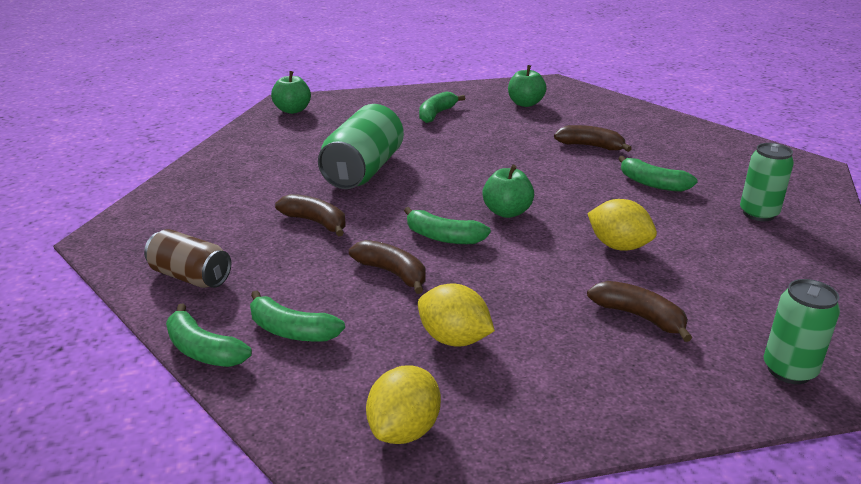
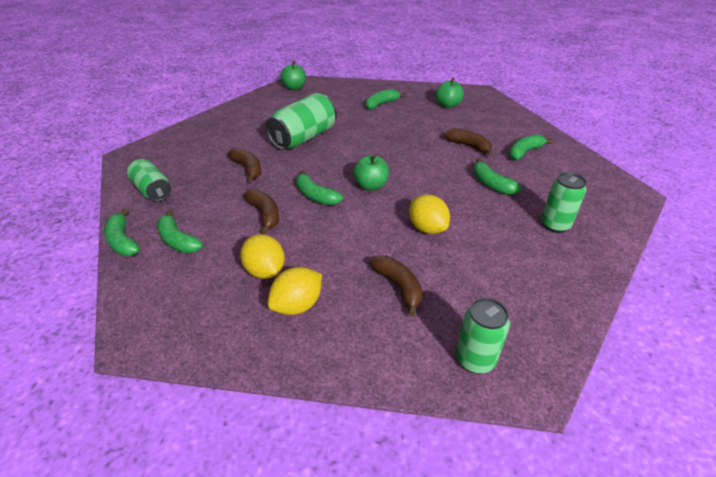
camera: 20 degrees right, 10 degrees up
(190, 276) = (153, 191): brown can -> green can
(404, 430) = (187, 326): yellow lemon -> yellow lemon (297, 305)
(661, 142) = (524, 152): none -> green banana

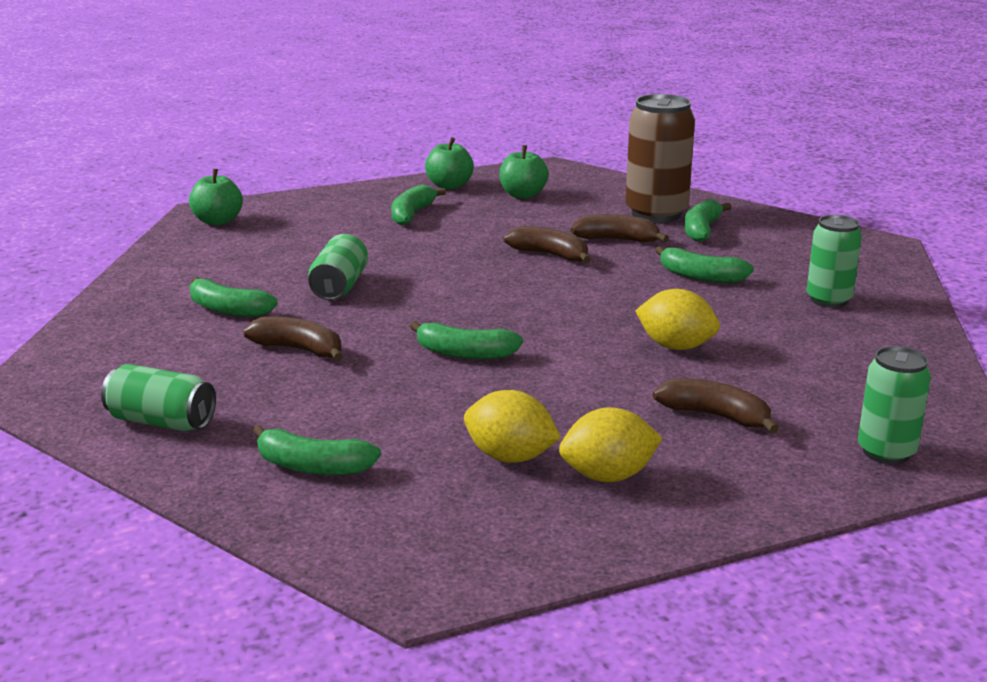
camera: 30 degrees left, 15 degrees down
(123, 241) = (212, 496): green banana -> green banana (228, 309)
(265, 214) = (415, 397): brown banana -> brown banana (549, 255)
(297, 305) = (608, 476): yellow lemon -> yellow lemon turned 60 degrees clockwise
(304, 138) = (339, 287): green can -> green can, size x0.62
(371, 186) = (534, 320): green apple -> green apple (449, 186)
(508, 134) = (656, 214): none -> brown can

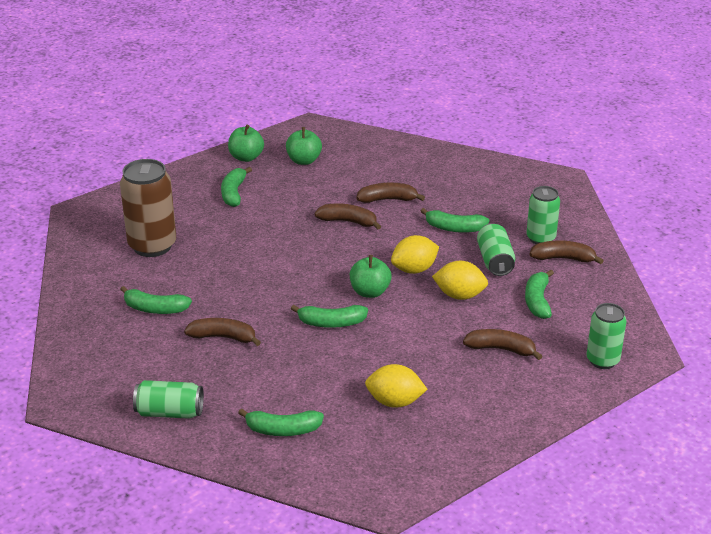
camera: 15 degrees left, 10 degrees up
(218, 221) = (95, 221): green apple -> green apple (370, 292)
(339, 287) = (219, 275): green can -> green can (495, 261)
(608, 476) = (455, 406): yellow lemon -> yellow lemon (414, 269)
(656, 214) = (404, 168): brown can -> brown can (152, 246)
(702, 230) = (441, 181): green banana -> green banana (537, 301)
(857, 325) = (563, 258): none -> brown banana

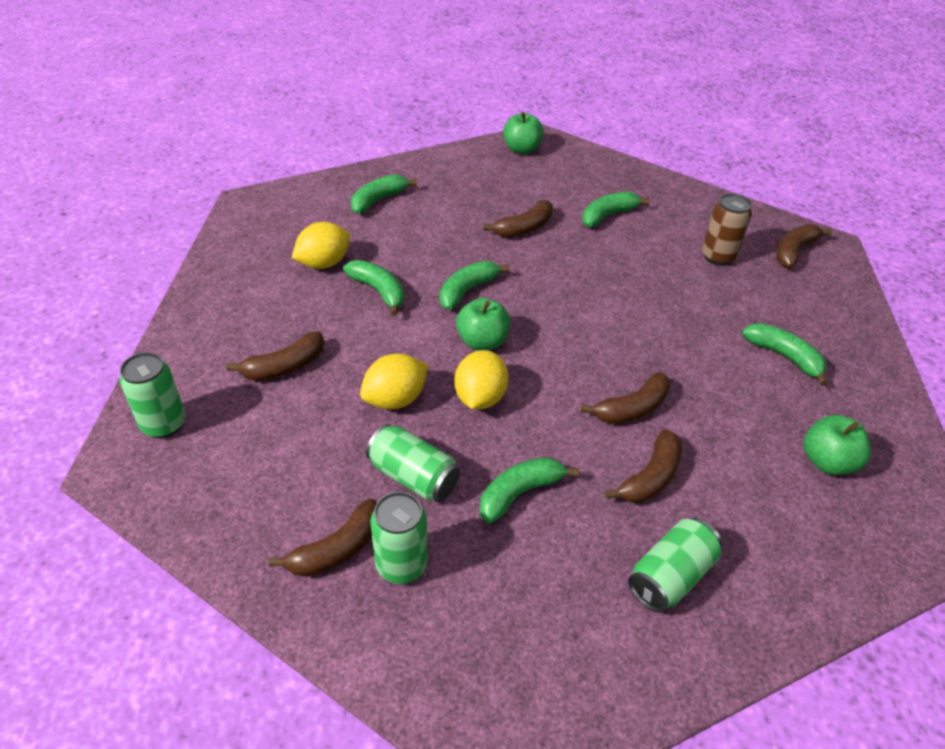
camera: 130 degrees right, 10 degrees up
(106, 221) = (794, 252): none -> brown banana
(152, 246) = (718, 257): brown can -> brown can, size x0.62
(170, 412) = (467, 168): green can -> green can (670, 576)
(246, 157) = (876, 413): green apple -> green apple (521, 149)
(537, 301) = (304, 453): green banana -> green banana (378, 291)

